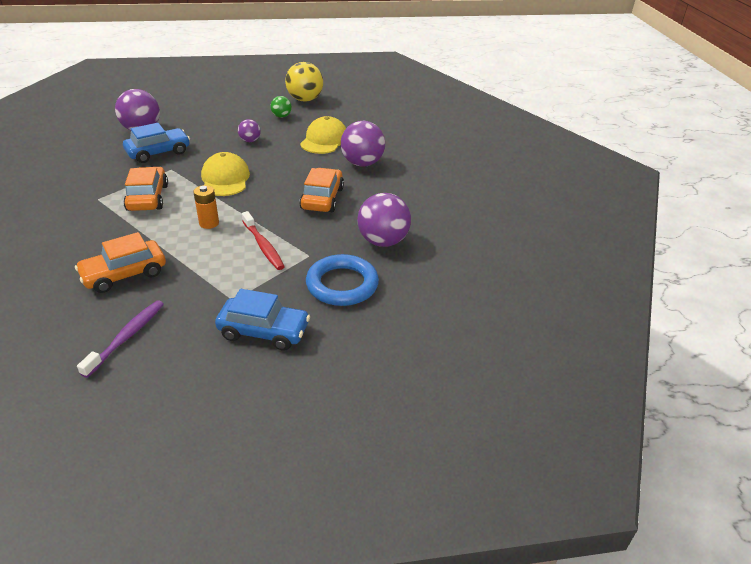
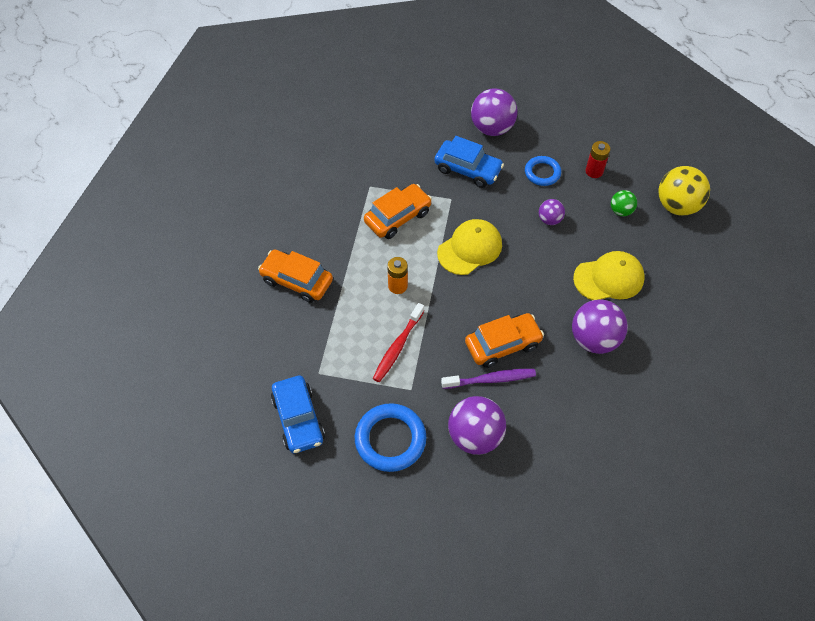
camera: 60 degrees right, 20 degrees up
(126, 337) = (237, 336): purple toothbrush -> purple toothbrush (490, 379)
(210, 128) = (542, 173): none -> blue ring
(238, 112) = (594, 171): none -> red battery

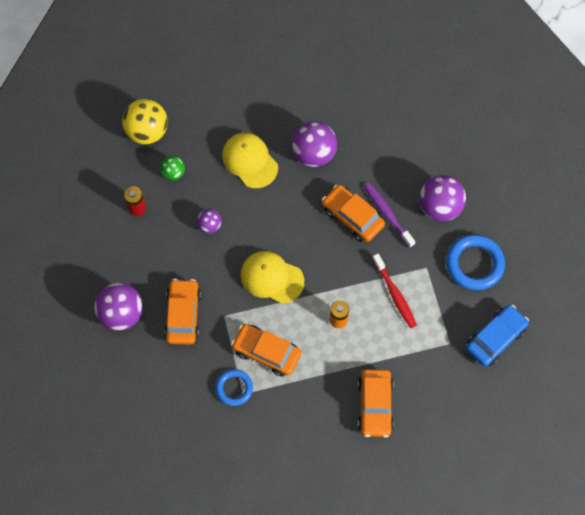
camera: 115 degrees left, 10 degrees up
(398, 346) = (394, 293): red toothbrush -> red toothbrush turned 60 degrees clockwise
(468, 169) = (183, 315): blue car -> orange car
(542, 173) = (158, 250): blue ring -> blue ring (234, 388)

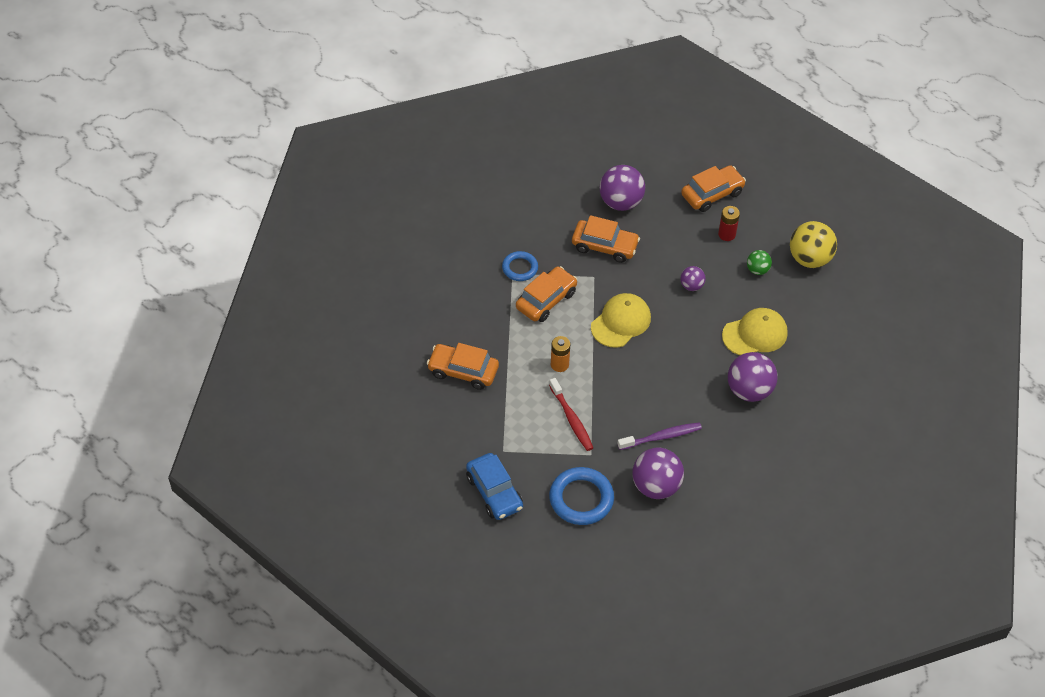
camera: 105 degrees right, 15 degrees down
(352, 217) = (667, 405): orange car -> orange car (712, 194)
(394, 293) = (571, 418): red toothbrush -> red toothbrush turned 105 degrees counterclockwise

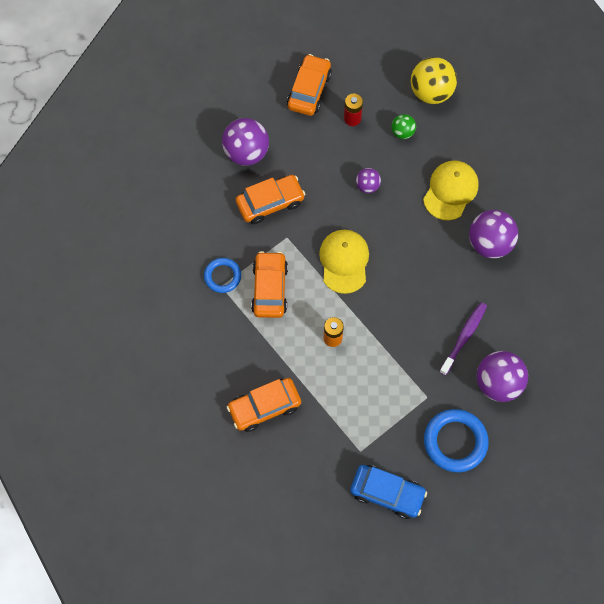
camera: 40 degrees left, 15 degrees up
(571, 418) = (385, 378): red toothbrush -> none

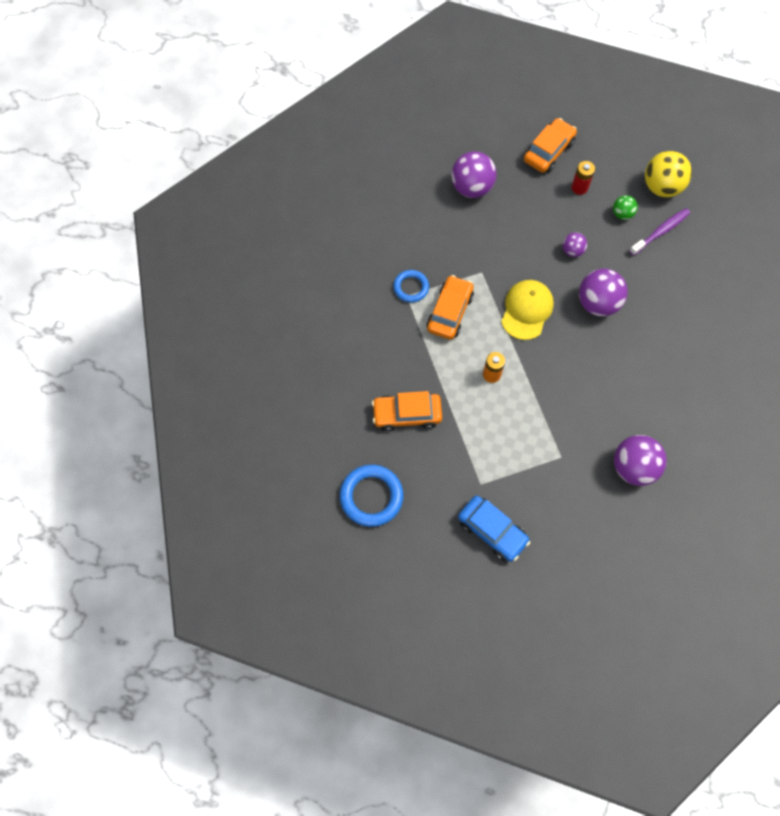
camera: 20 degrees right, 0 degrees up
(270, 203) = (477, 237): orange car -> none
(450, 191) = (649, 279): yellow cap -> none
(455, 441) = (573, 506): blue ring -> blue ring (371, 496)
(463, 338) = (615, 415): purple toothbrush -> purple toothbrush (660, 232)
(489, 243) = (670, 338): purple ball -> purple ball (597, 303)

